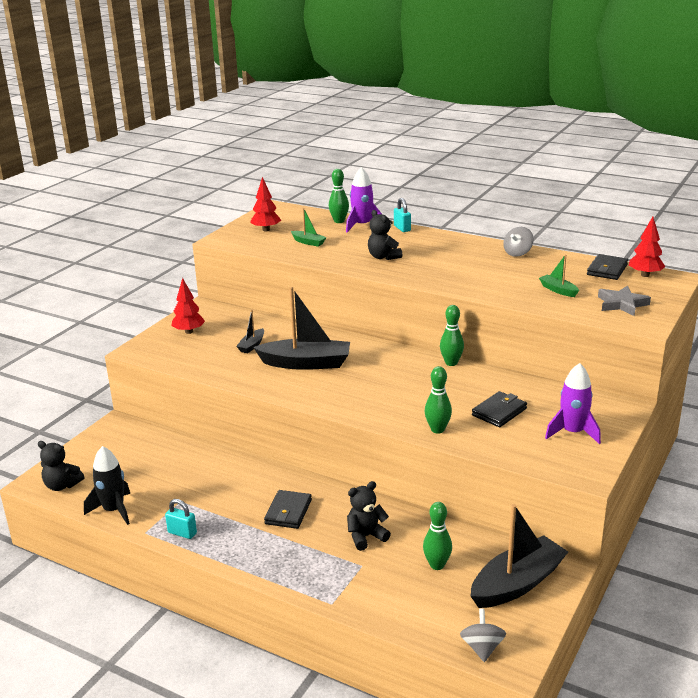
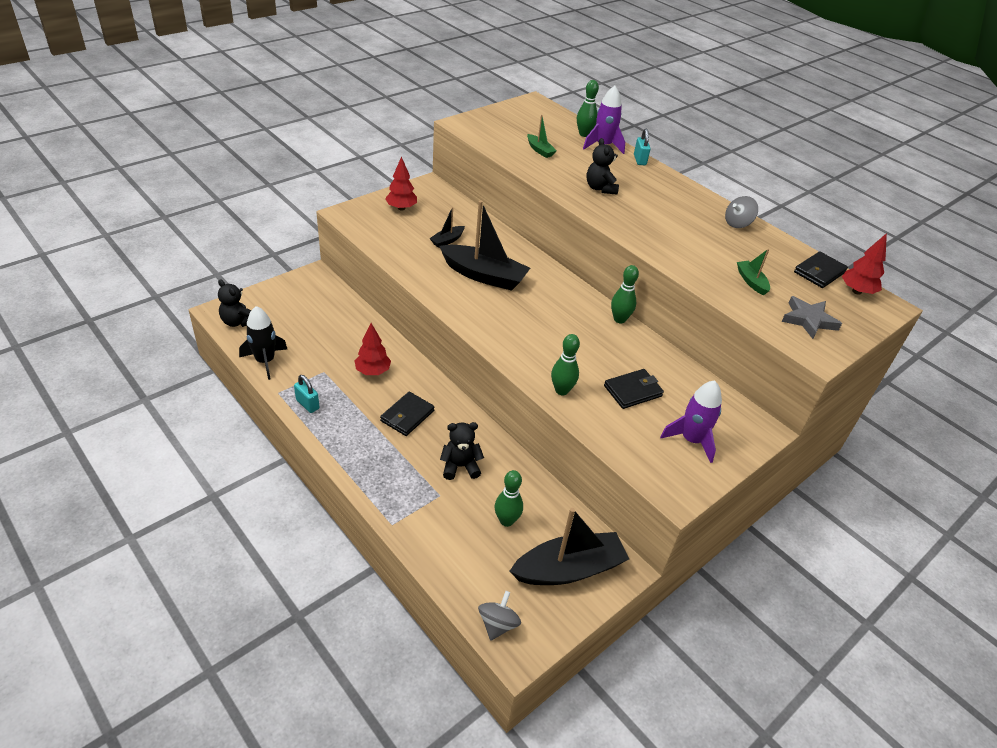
camera: 15 degrees right, 15 degrees up
(266, 230) = (509, 124): red tree -> red tree (373, 371)

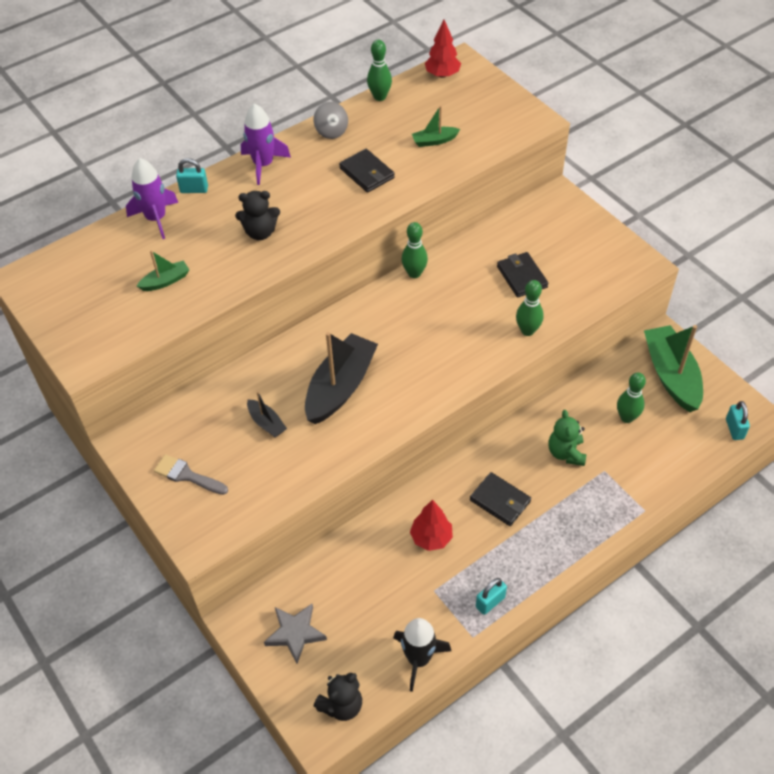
camera: 80 degrees left, 10 degrees up
(401, 208) = (187, 475): red tree -> grey brush
(460, 466) = (566, 453): black teddy bear -> green teddy bear
(498, 624) = (734, 429): grey spinning top -> turquoise padlock
(569, 569) = (671, 375): black boat -> green boat
(584, 134) = (124, 234): green bowling pin -> green bowling pin (380, 97)
(691, 440) = (579, 245): purple rocket -> purple rocket (263, 165)
(808, 320) = (489, 115): grey star -> grey star (295, 633)
(819, 272) = (414, 92): black wallet -> black wallet (367, 173)

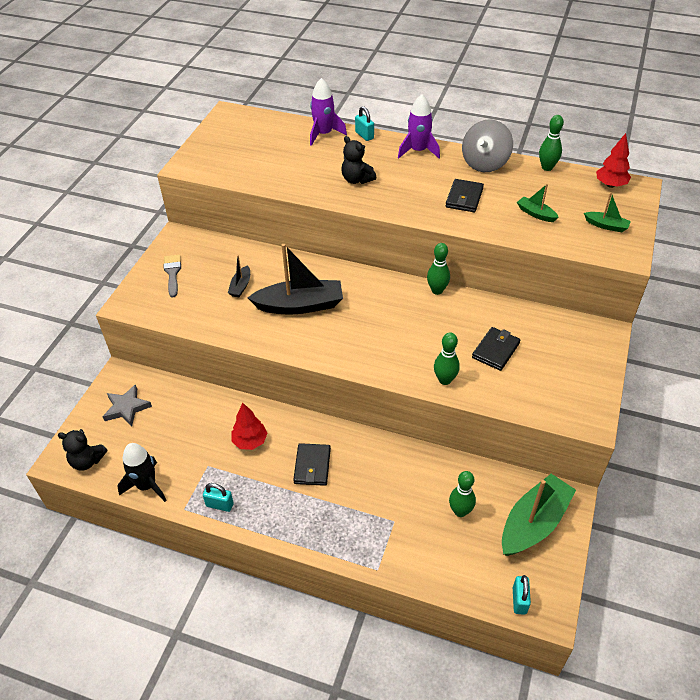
camera: 55 degrees right, 5 degrees down
(165, 281) = (276, 163): green boat -> green boat (606, 226)
(331, 131) = (485, 163): grey spinning top -> grey spinning top, size x1.65
(566, 453) = (390, 486): green teddy bear -> none
(734, 429) = (519, 600): turquoise padlock -> turquoise padlock turned 45 degrees counterclockwise

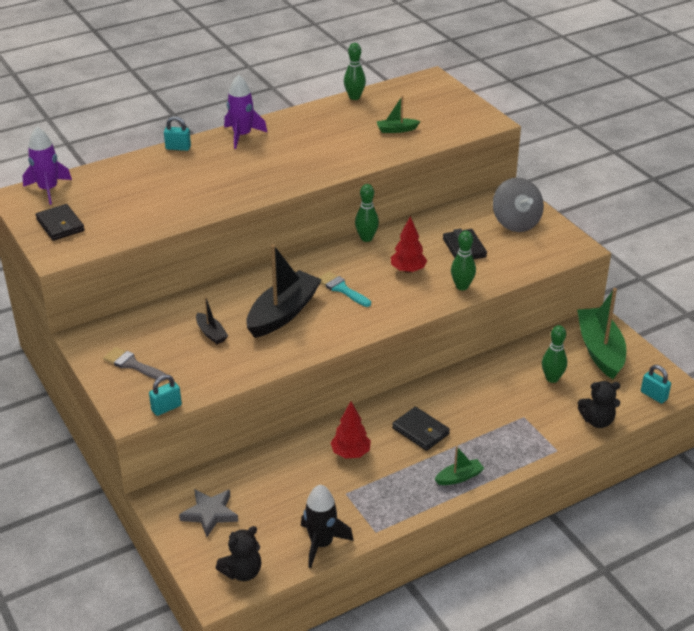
camera: 50 degrees left, 10 degrees down
(219, 505) = (397, 507): turquoise padlock -> turquoise padlock (166, 408)
(324, 134) = (141, 165): purple rocket -> purple rocket (48, 190)
(356, 179) = (229, 180): black teddy bear -> black teddy bear (597, 421)
(361, 316) = (341, 289): none -> turquoise brush
(464, 198) = (332, 147): black wallet -> black wallet (60, 225)
(485, 163) = (307, 117): grey spinning top -> grey spinning top (516, 223)
(606, 226) = (451, 112): green boat -> green boat (459, 477)
(610, 185) = (413, 86): red tree -> red tree (408, 270)

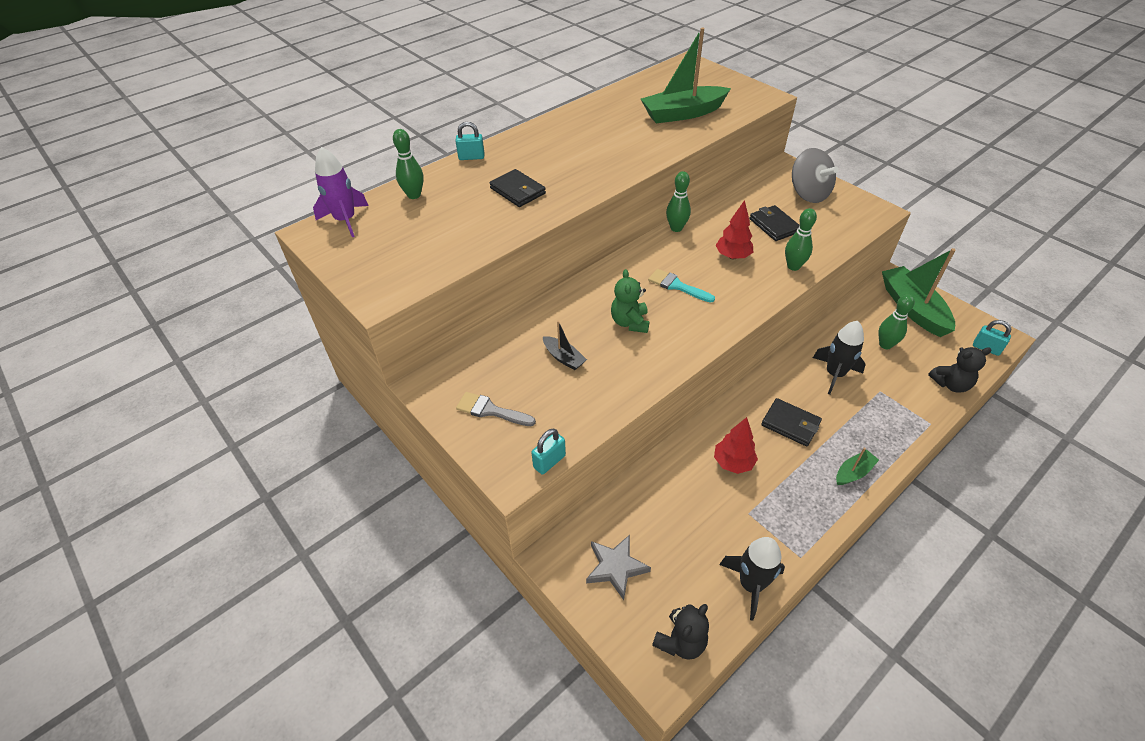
camera: 10 degrees left, 10 degrees up
(60, 225) = (372, 260): black wallet -> black wallet (517, 191)
(242, 135) = (532, 137): purple rocket -> none
(283, 313) = (630, 322): black boat -> green teddy bear
(354, 97) = (625, 87): green bowling pin -> green bowling pin (414, 195)
(396, 130) = (683, 113): green boat -> green boat, size x2.12
(486, 396) = (834, 374): none -> black rocket

